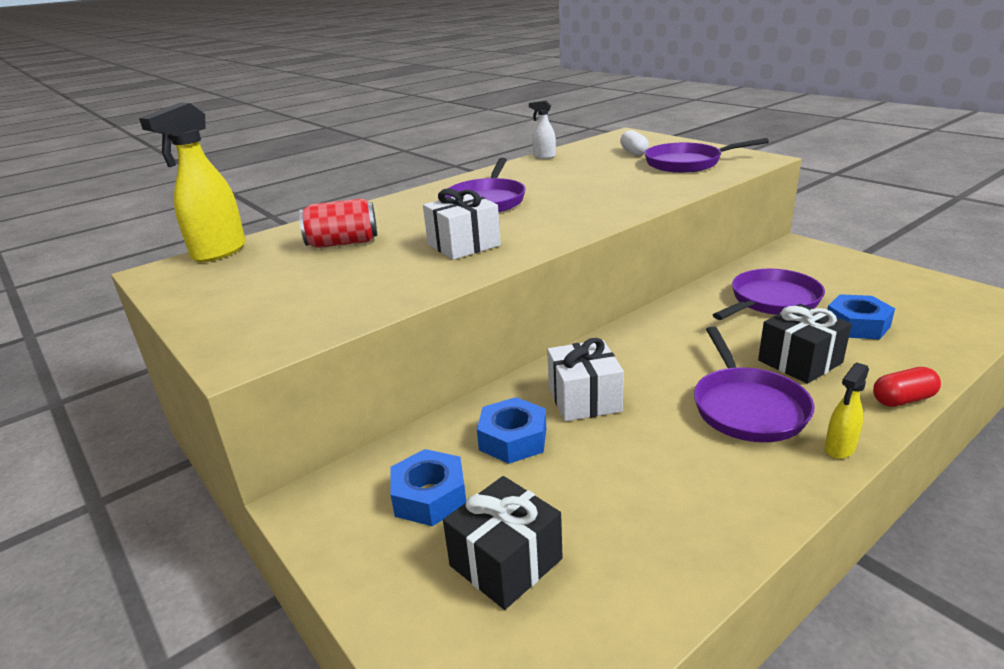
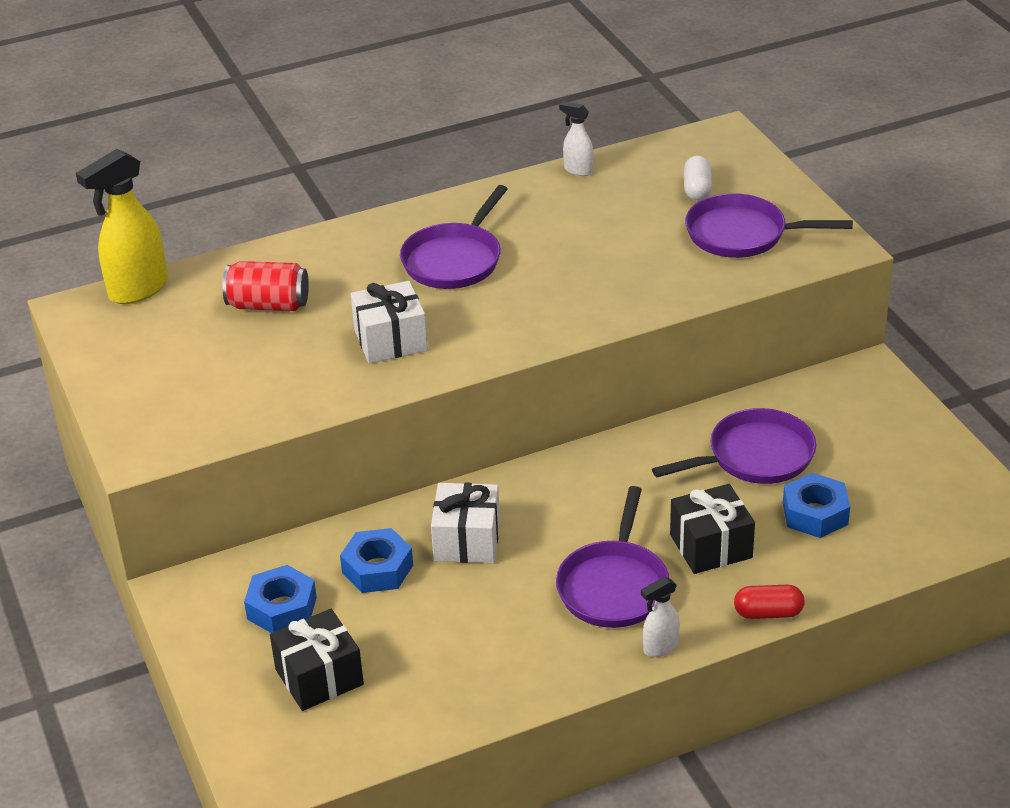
camera: 15 degrees right, 10 degrees up
(839, 449) = (660, 647): yellow spray bottle -> white spray bottle

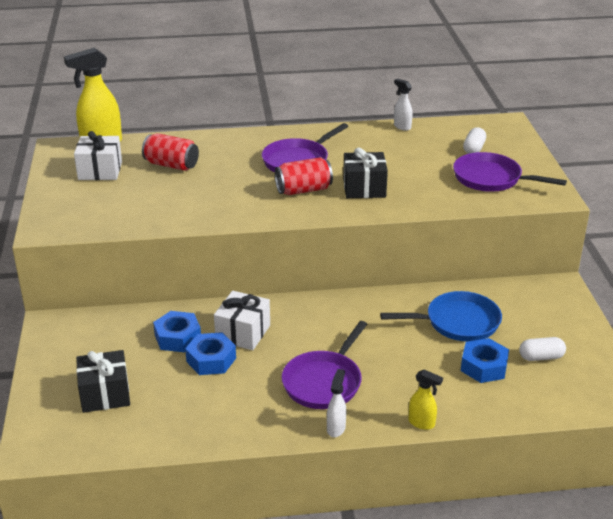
camera: 15 degrees right, 5 degrees down
(282, 608) = (106, 347): blue nut -> blue nut (211, 360)
(390, 340) = (233, 197): white gift -> white gift (100, 171)
(487, 307) = (303, 190): none -> red can
(660, 647) = (336, 428): white spray bottle -> white spray bottle turned 120 degrees clockwise
(711, 546) = (402, 371): black gift -> black gift (364, 188)
(755, 456) = (458, 322): purple pan -> blue pan
(768, 613) = (422, 423): red capsule -> yellow spray bottle
(883, 483) = (541, 357): none -> white capsule

